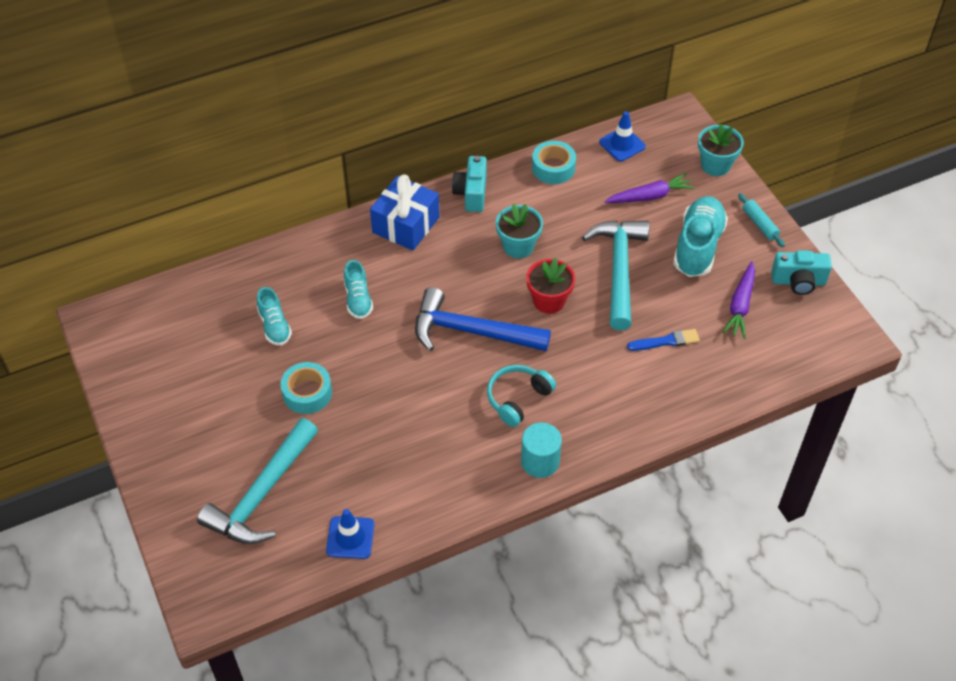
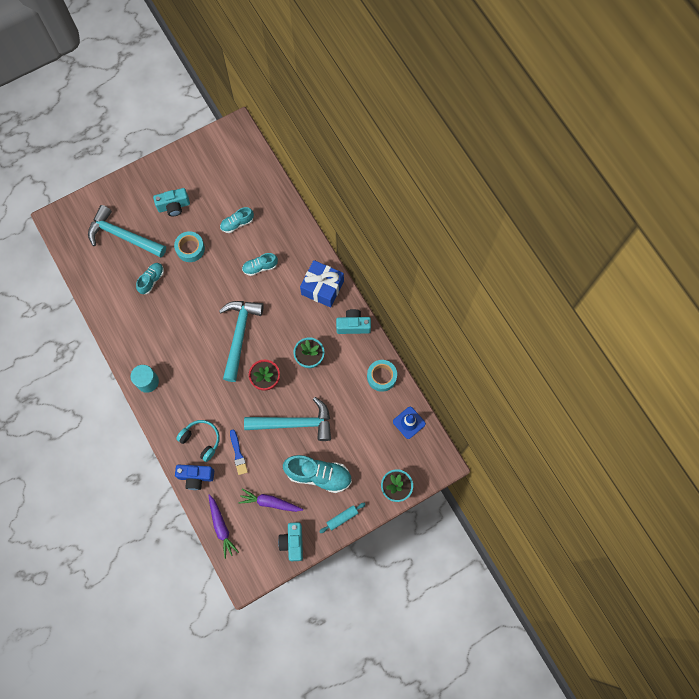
camera: 85 degrees right, 20 degrees up
(221, 414) = (174, 206): none -> turquoise camera
(350, 537) = (97, 284): blue traffic cone -> none
(356, 451) = (151, 280): none -> turquoise shoe
(471, 331) = (239, 335): blue hammer -> turquoise hammer
(518, 399) = (191, 366): turquoise headphones -> turquoise headphones (201, 440)
(650, 196) = (361, 442): purple carrot -> purple carrot (221, 527)
(703, 397) = (196, 477): none -> blue camera

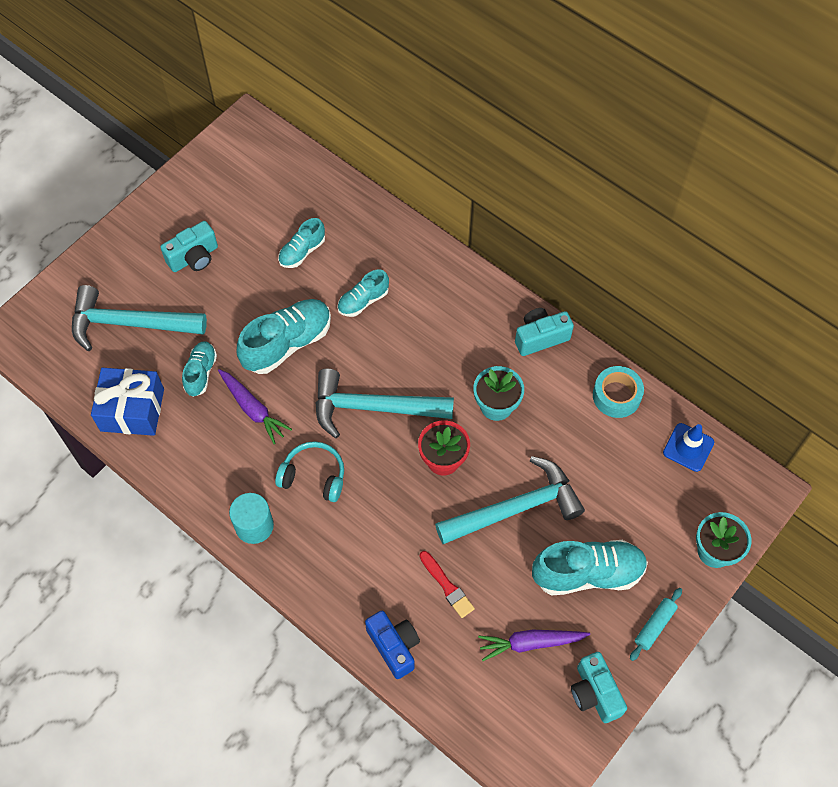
camera: 20 degrees left, 10 degrees down
(190, 249) = (244, 309): turquoise tape -> none
(196, 477) = (394, 646): blue camera -> blue camera turned 105 degrees counterclockwise
(201, 440) = (379, 586): turquoise headphones -> turquoise headphones (313, 476)
(206, 279) = (287, 343): none -> turquoise shoe
(221, 527) = (469, 711): purple carrot -> purple carrot (253, 409)
(238, 454) = (447, 586): blue brush -> red brush
(239, 335) = (373, 408): turquoise hammer -> turquoise hammer turned 75 degrees counterclockwise
(322, 288) = (470, 300): blue gift -> blue gift (132, 410)

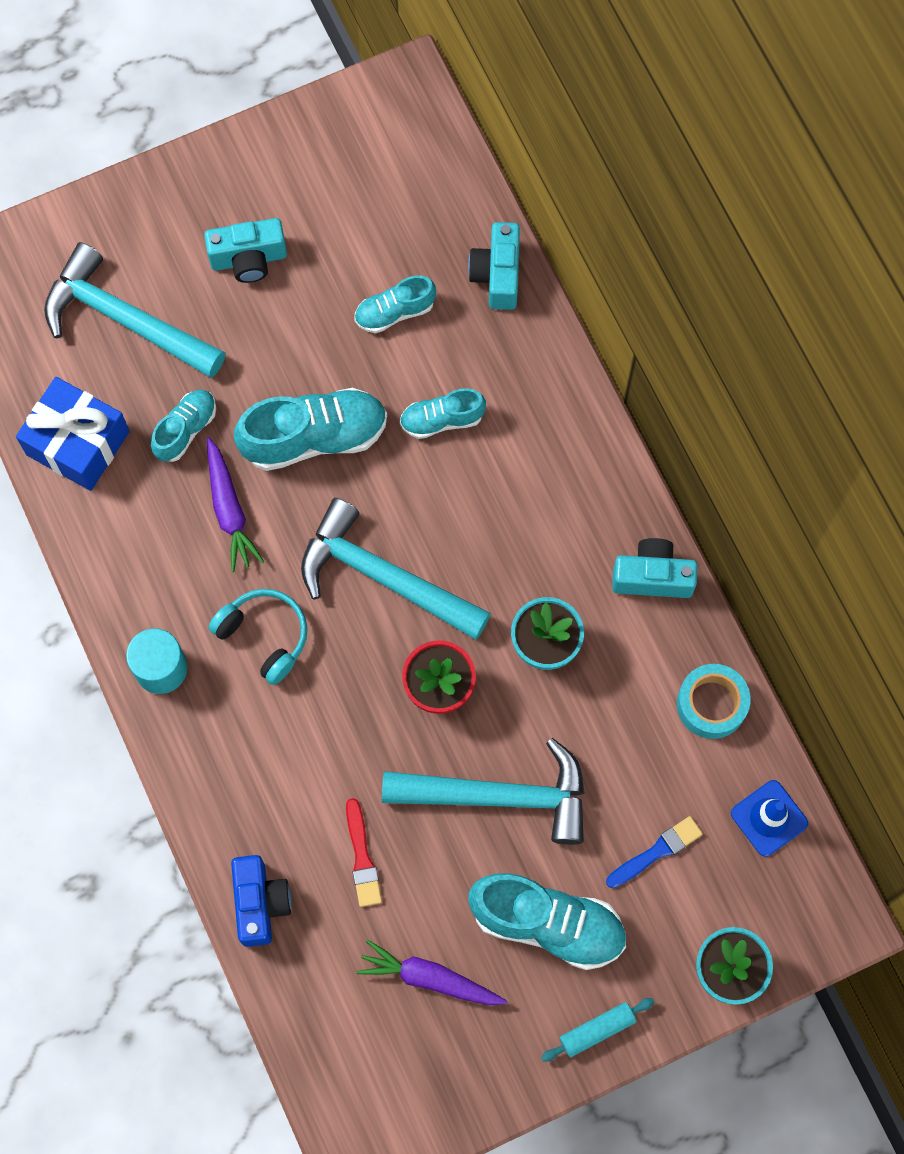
camera: 25 degrees right, 10 degrees up
(594, 693) = (477, 1077): turquoise camera -> turquoise camera (497, 275)
(631, 498) = (656, 851): none -> blue brush

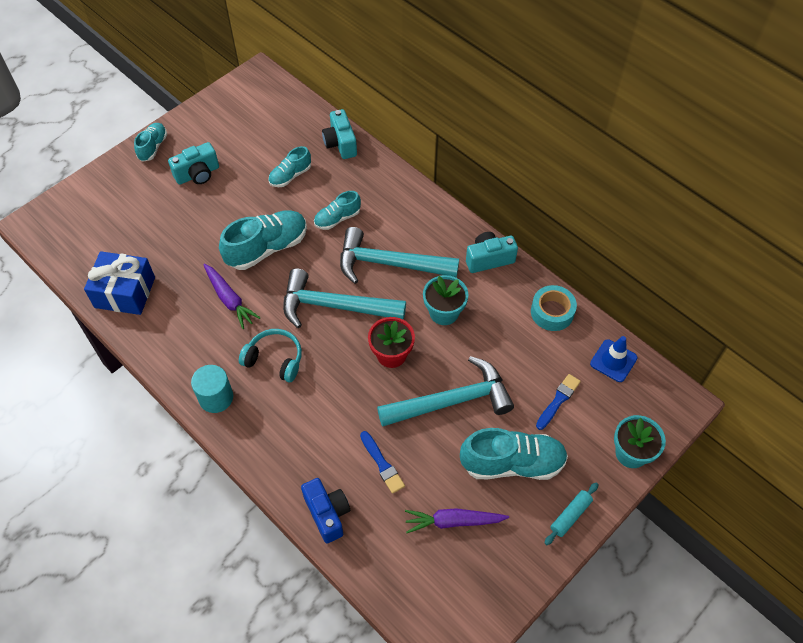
camera: 20 degrees left, 15 degrees down
(125, 319) = (134, 222): turquoise hammer -> turquoise hammer (389, 264)
(185, 430) = (189, 266): turquoise shoe -> turquoise shoe (153, 147)
(362, 857) = (382, 464): red brush -> blue brush

